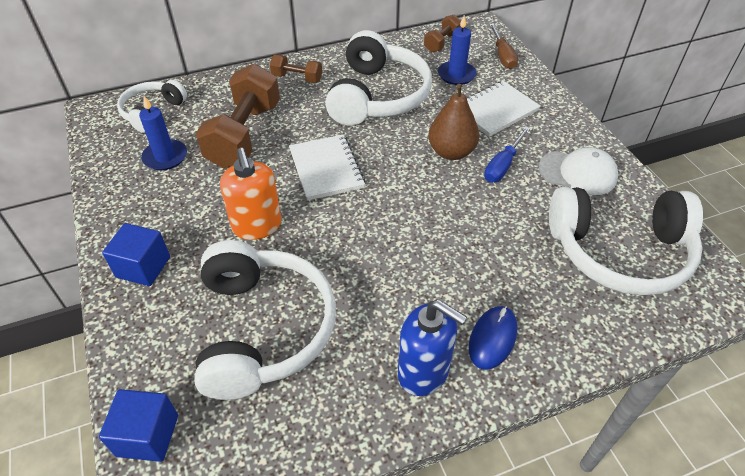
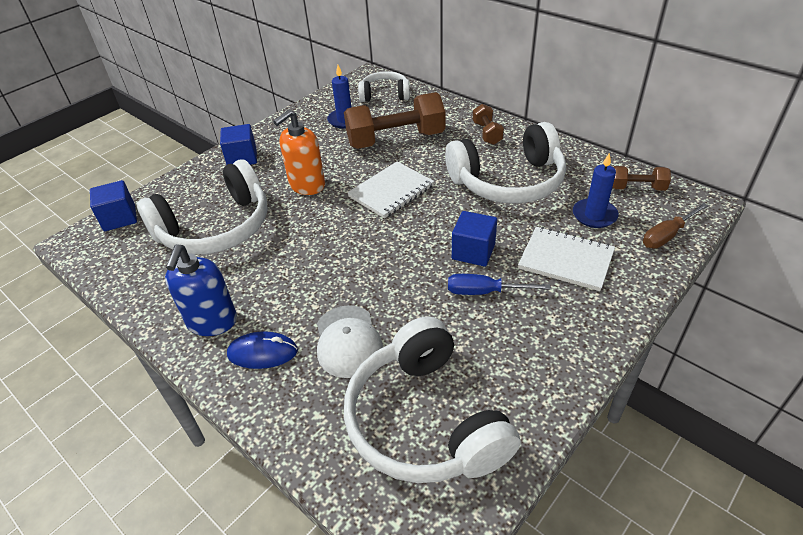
camera: 65 degrees right, 5 degrees down
(451, 152) = (473, 251): brown pear -> blue cube
(578, 173) = (523, 353): white cap -> white cap (348, 341)

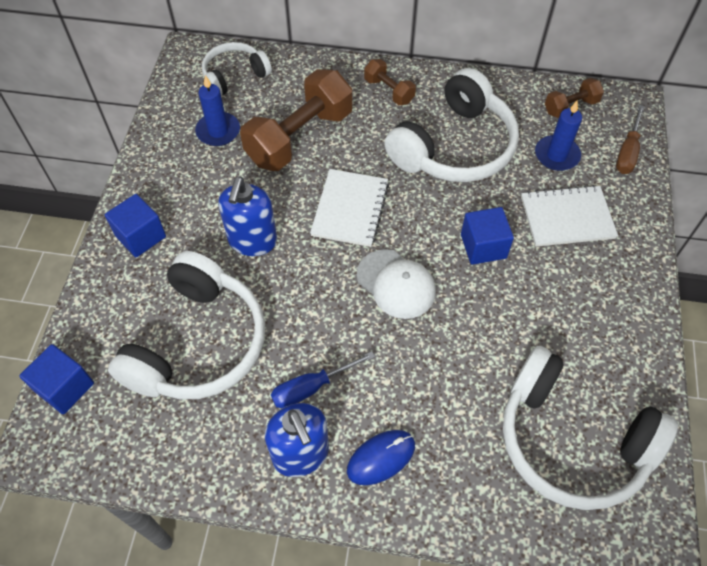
camera: 35 degrees left, 15 degrees up
(307, 185) = (252, 241): orange soap dispenser -> blue soap dispenser
(348, 341) = (448, 402): white cap -> white cap (396, 284)
(484, 292) = (525, 286): blue screwdriver -> blue screwdriver (311, 388)

